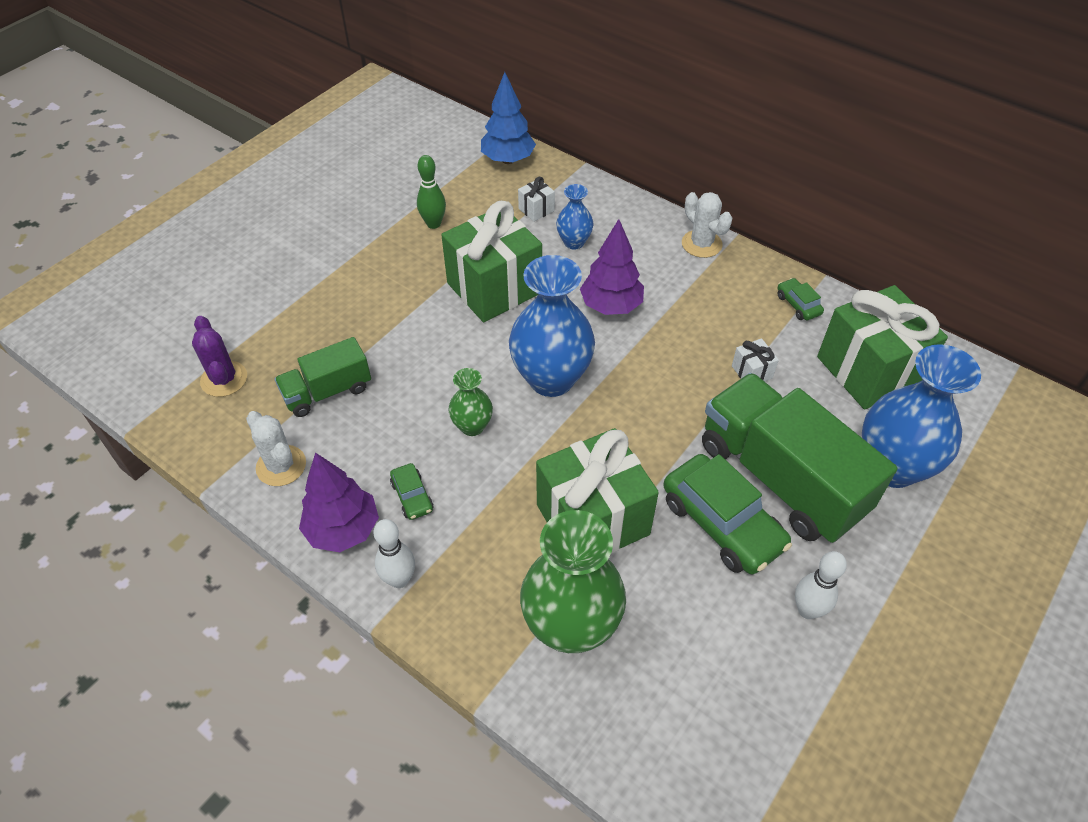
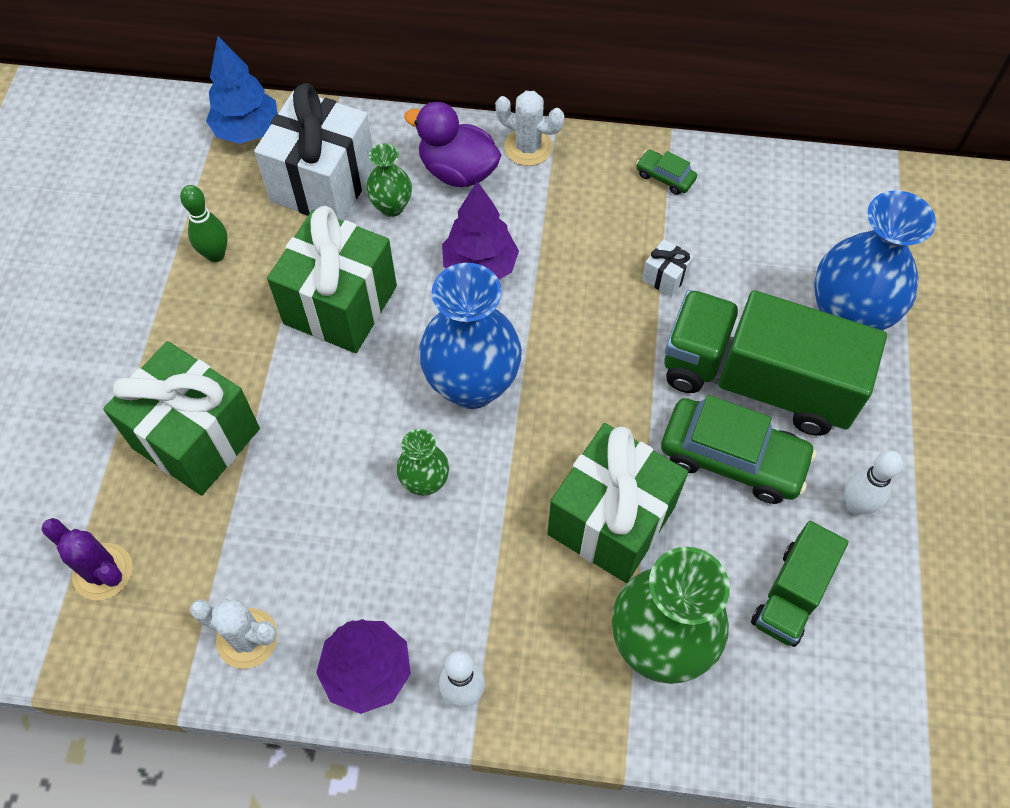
camera: 30 degrees left, 10 degrees up
(327, 391) = (237, 524): green truck -> green truck (791, 594)
(412, 496) = (415, 595): green car -> none
(536, 210) = (323, 183): white gift -> white gift, size x2.47
(574, 242) = (391, 206): blue vase -> green vase
(638, 239) = (458, 171): none -> purple duck
(868, 370) = (771, 222): green gift -> green gift (196, 438)

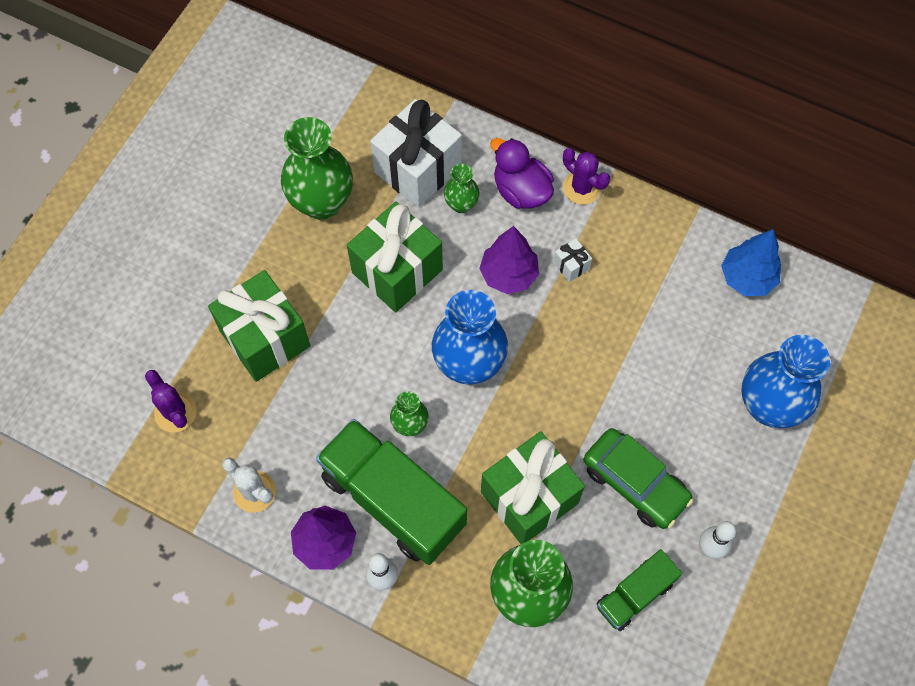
camera: 20 degrees right, 5 degrees up
(216, 255) = (322, 202): green bowling pin -> green vase
(247, 131) = (376, 108): blue tree -> blue tree (747, 278)
(528, 147) = (582, 188): white cactus -> purple cactus
(665, 177) = (677, 246): green car -> none
(665, 277) = (643, 328): white gift -> white gift (571, 265)
(757, 381) = (678, 432): green truck -> green truck (393, 500)

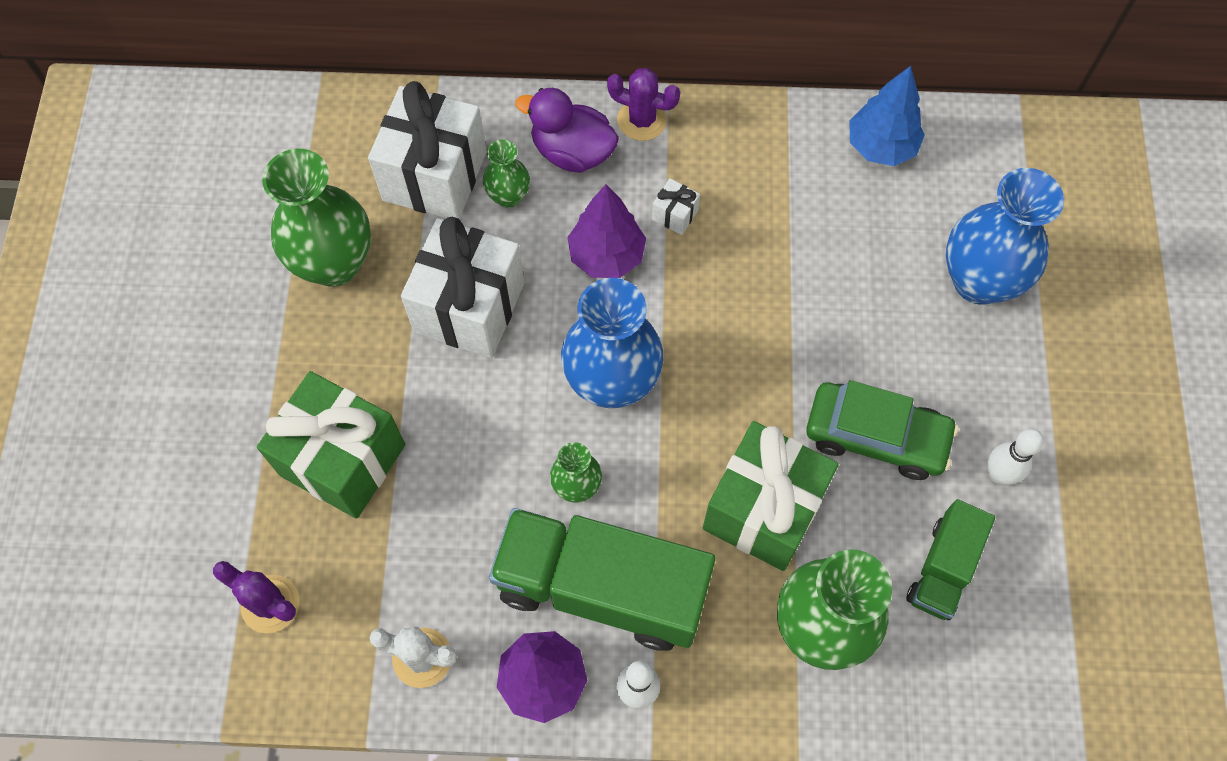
camera: 25 degrees left, 0 degrees up
(397, 271) = (469, 307): green gift -> white gift

